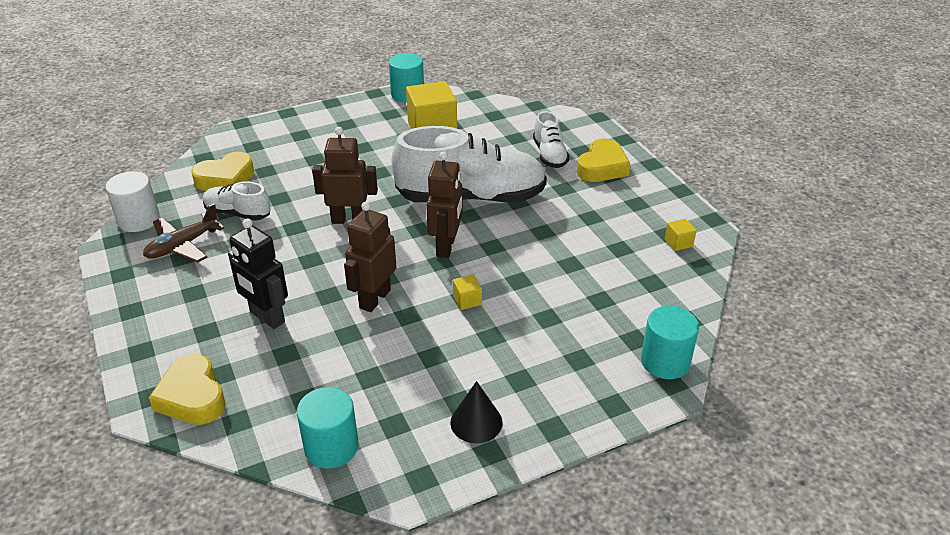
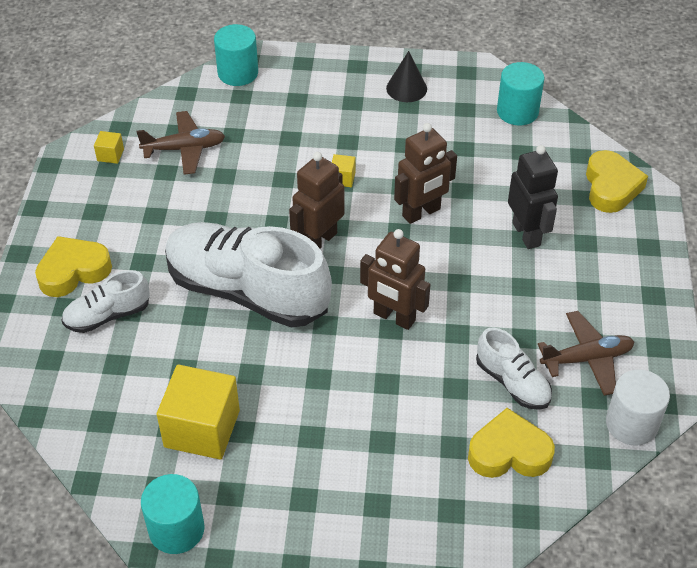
camera: 150 degrees left, 10 degrees up
(549, 155) = (108, 315): white shoe -> white shoe turned 135 degrees counterclockwise
(627, 270) = (184, 149): none -> brown plane

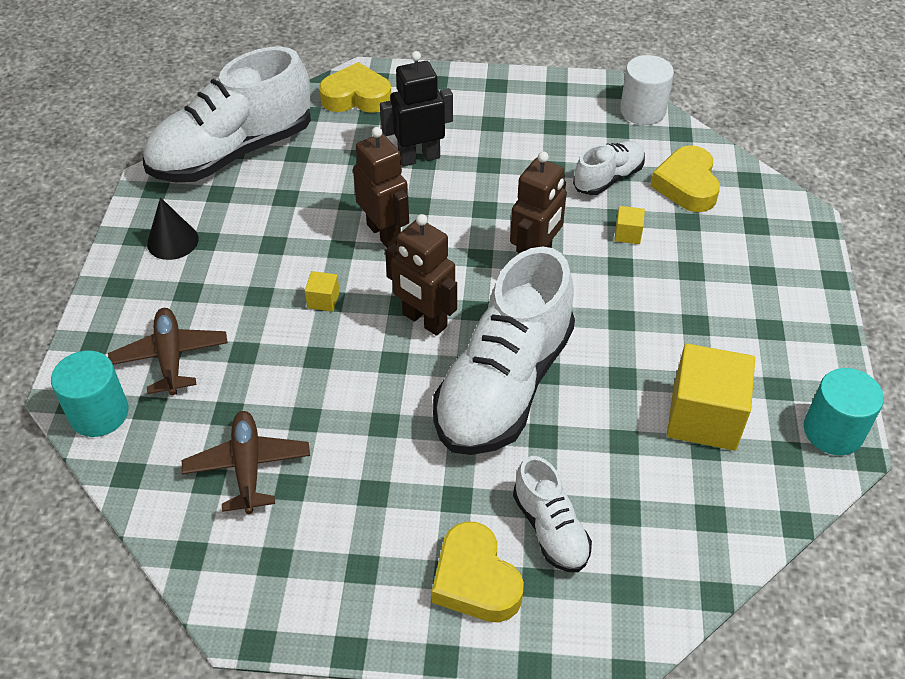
camera: 90 degrees left, 0 degrees up
(110, 155) = (247, 560): yellow cube -> yellow cube (627, 234)
(517, 111) = (233, 153): turquoise cylinder -> white shoe
(586, 359) = (575, 130): brown plane -> brown plane (170, 357)

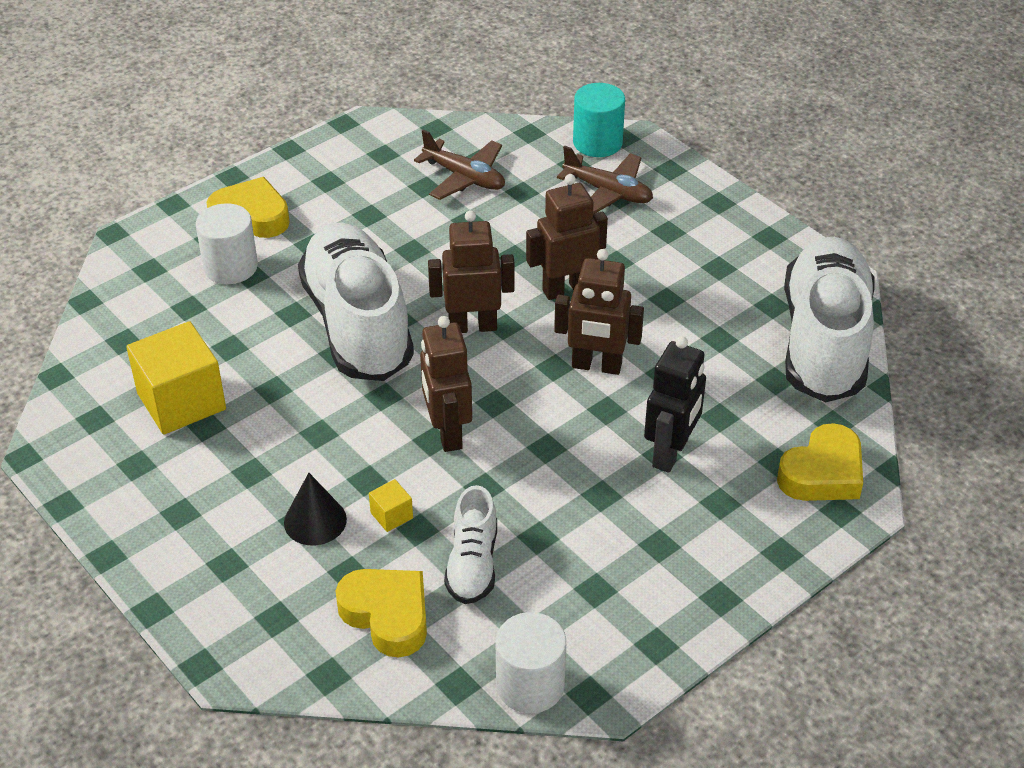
camera: 135 degrees right, 5 degrees down
(172, 241) = (739, 250): black cone -> black cone (315, 521)
(323, 300) = (566, 289): yellow cube -> brown robot
(550, 529) = (230, 267): white shoe -> white cylinder
(833, 431) = (66, 458): turquoise cylinder -> none

